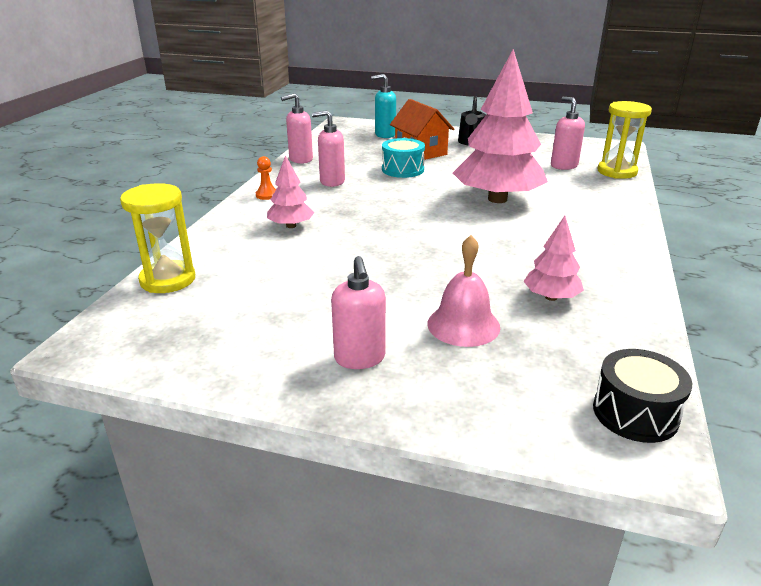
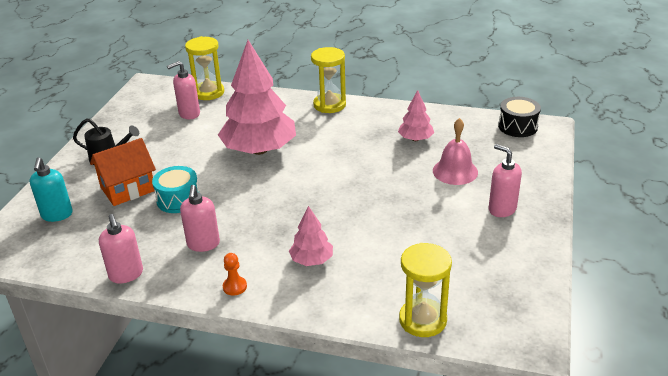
camera: 90 degrees left, 5 degrees up
(359, 358) = (502, 209): pink soap dispenser -> pink soap dispenser turned 120 degrees counterclockwise
(624, 237) = (329, 105): none -> yellow hourglass

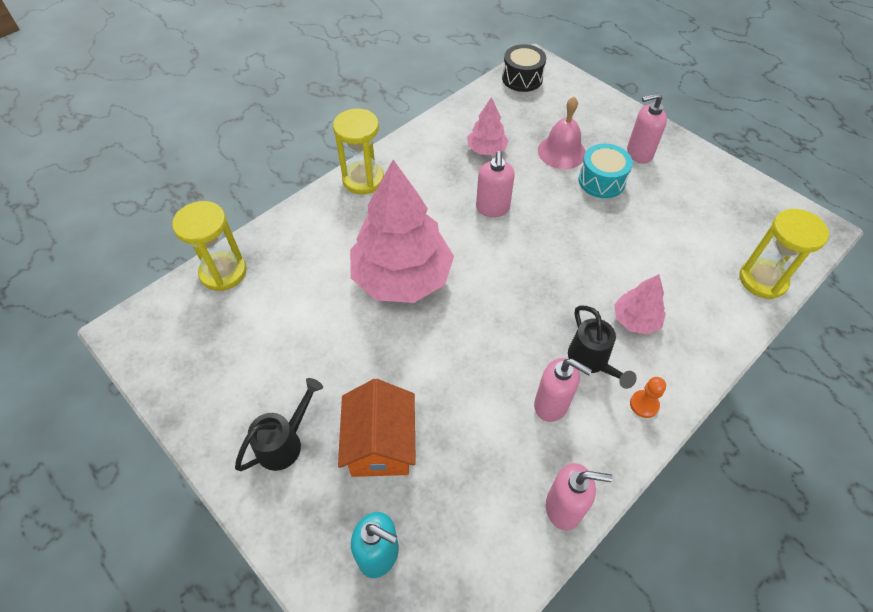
camera: 60 degrees left, 20 degrees up
(178, 199) = (445, 397): turquoise drum -> turquoise drum (601, 181)
(189, 114) = (256, 312): pink soap dispenser -> pink soap dispenser (492, 208)
(254, 250) = (591, 361): none -> black watering can

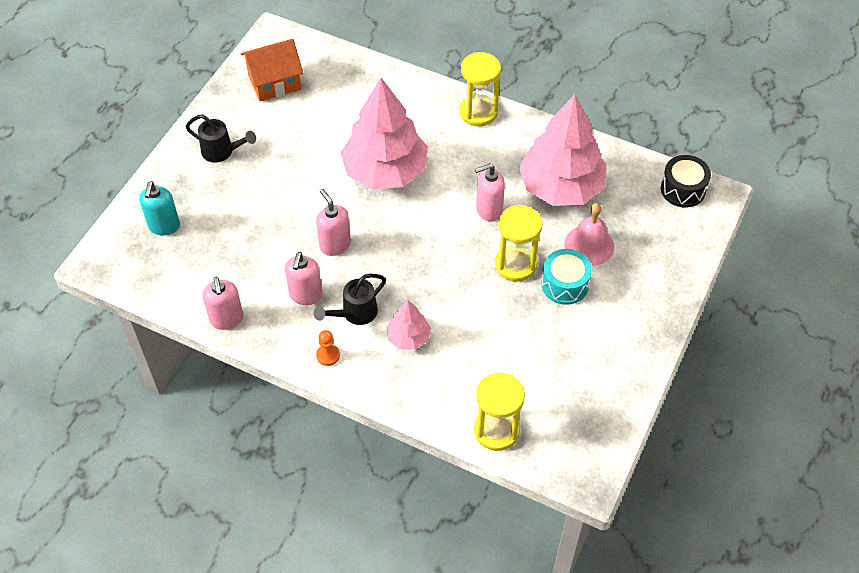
camera: 70 degrees right, 0 degrees up
(223, 272) = (344, 64): yellow hourglass -> yellow hourglass (516, 264)
(380, 444) = (238, 203): orange house -> orange house (274, 82)
(486, 150) = (561, 187): pink tree -> pink tree, size x2.12
(639, 153) = (620, 309): pink soap dispenser -> pink soap dispenser (335, 245)

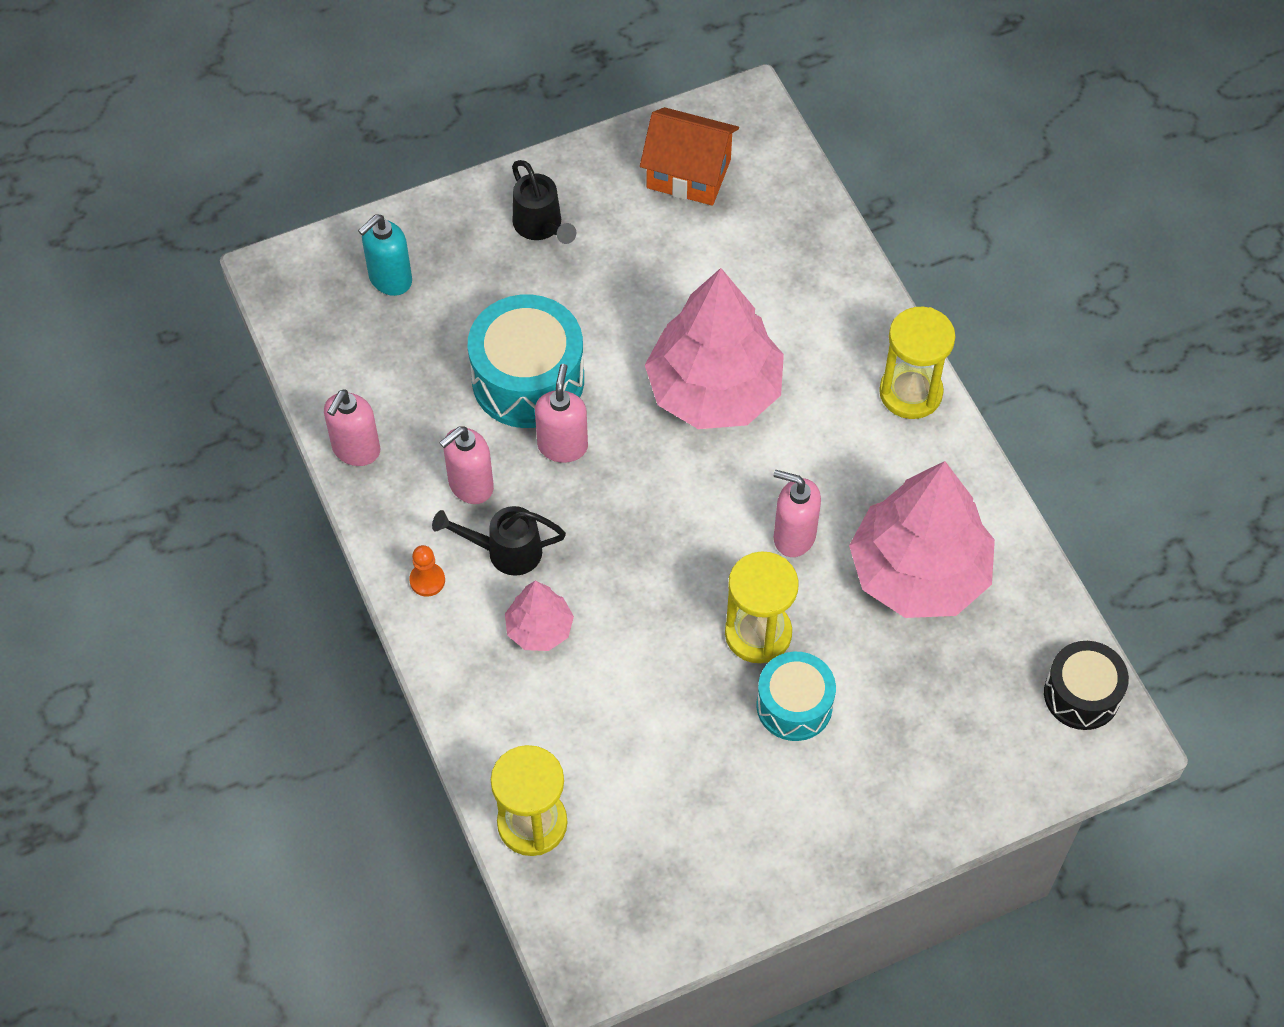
camera: 40 degrees right, 5 degrees up
(286, 226) = (528, 379): none -> turquoise drum
(589, 245) = (877, 677): pink bell -> none

